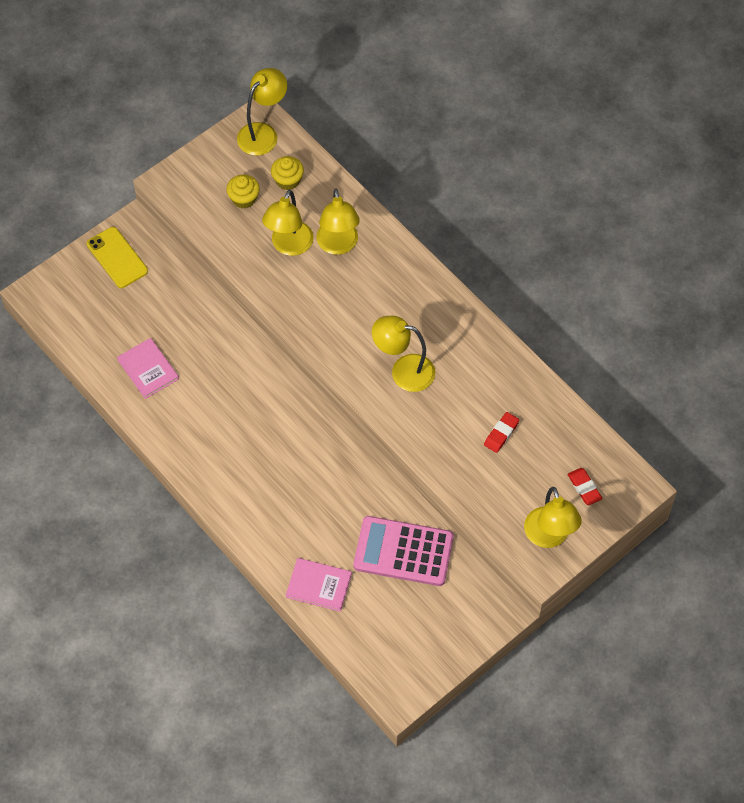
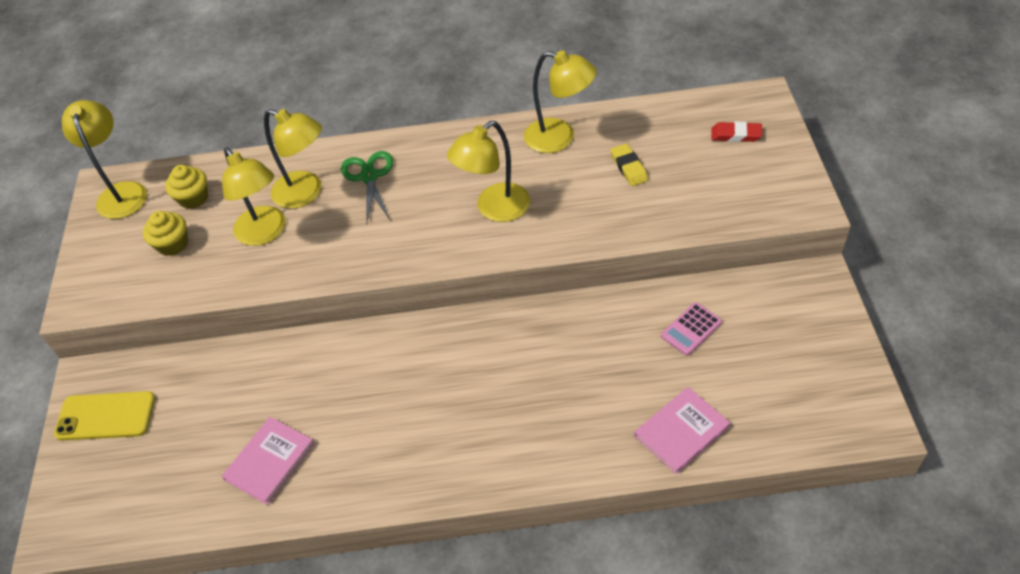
camera: 50 degrees left, 10 degrees down
(148, 369) = (269, 461): pink book -> pink book turned 60 degrees counterclockwise
(379, 274) = (369, 177): none -> green scissors
(403, 552) = (691, 329): pink calculator -> pink calculator, size x0.48
(501, 434) = (629, 167): red eraser -> yellow eraser
(549, 537) = (774, 184): yellow lamp -> yellow lamp (559, 138)

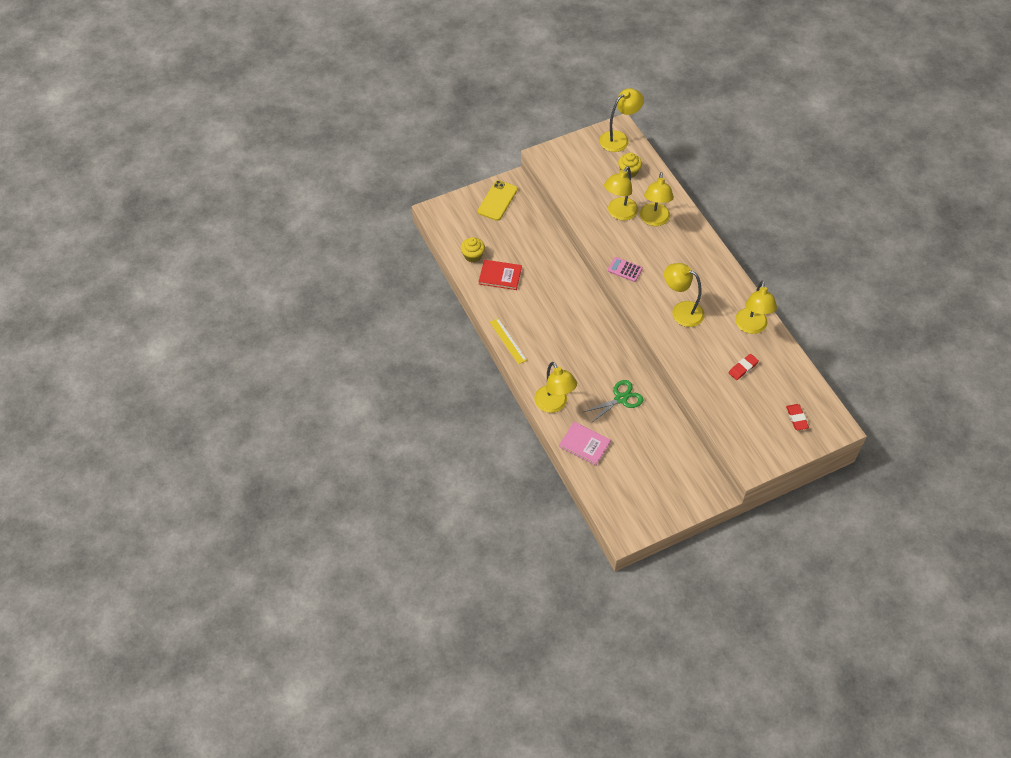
camera: 65 degrees right, 5 degrees up
(105, 416) = (497, 200): yellow phone -> yellow phone turned 45 degrees clockwise
(172, 244) = (595, 177): yellow cupcake -> yellow cupcake (473, 255)
(269, 461) = (500, 276): pink book -> red book
(369, 177) = (679, 244): green scissors -> green scissors (621, 399)
(417, 491) = (508, 341): none -> yellow ruler
(584, 455) = (554, 405): none -> yellow lamp
(629, 167) = (743, 368): yellow eraser -> red eraser
(691, 329) = (652, 435): pink calculator -> pink calculator (625, 269)

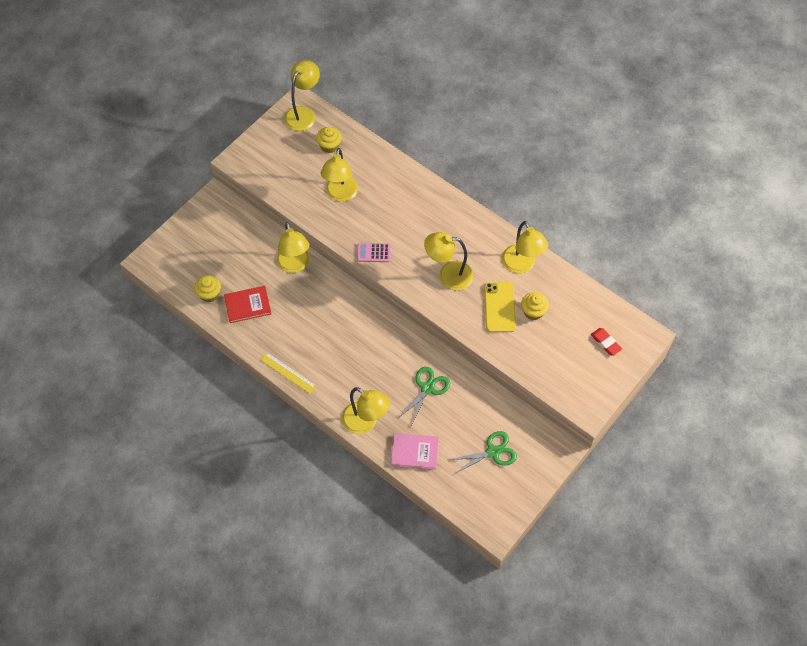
camera: 25 degrees left, 5 degrees up
(497, 200) = (207, 224): yellow phone -> yellow phone (499, 307)
(653, 471) = (492, 452): none -> green scissors
(654, 220) = (378, 188): yellow lamp -> yellow lamp (295, 265)
(743, 368) = (533, 311): red eraser -> yellow cupcake

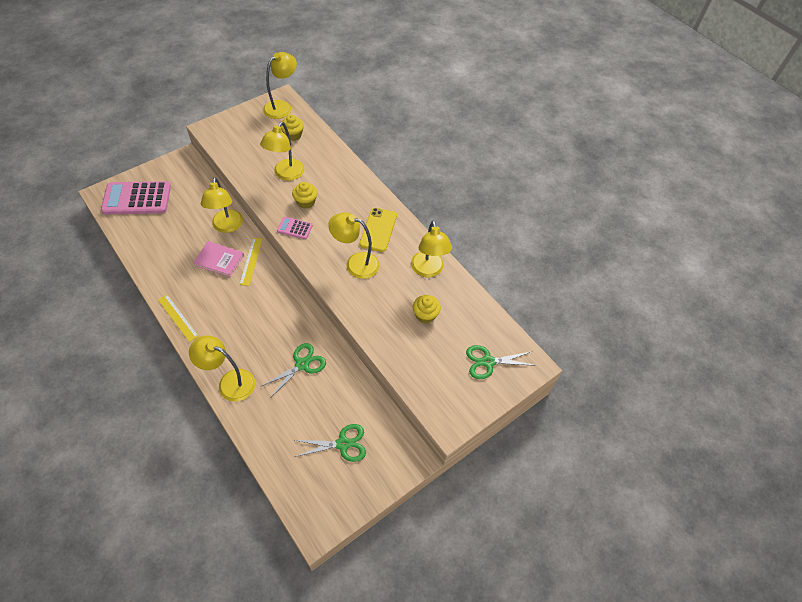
camera: 10 degrees right, 5 degrees down
(187, 257) = (137, 198): none -> pink calculator
(209, 294) = (141, 233): yellow cupcake -> yellow cupcake (305, 202)
(247, 305) = (169, 250): red book -> none
(335, 296) = (251, 261): none -> yellow ruler
(365, 422) = (229, 382): yellow lamp -> yellow lamp turned 150 degrees clockwise
(414, 452) = (265, 423): pink book -> pink book (219, 260)
(499, 307) = (394, 303): yellow phone -> yellow phone (378, 230)
(605, 343) = (488, 362): red eraser -> green scissors

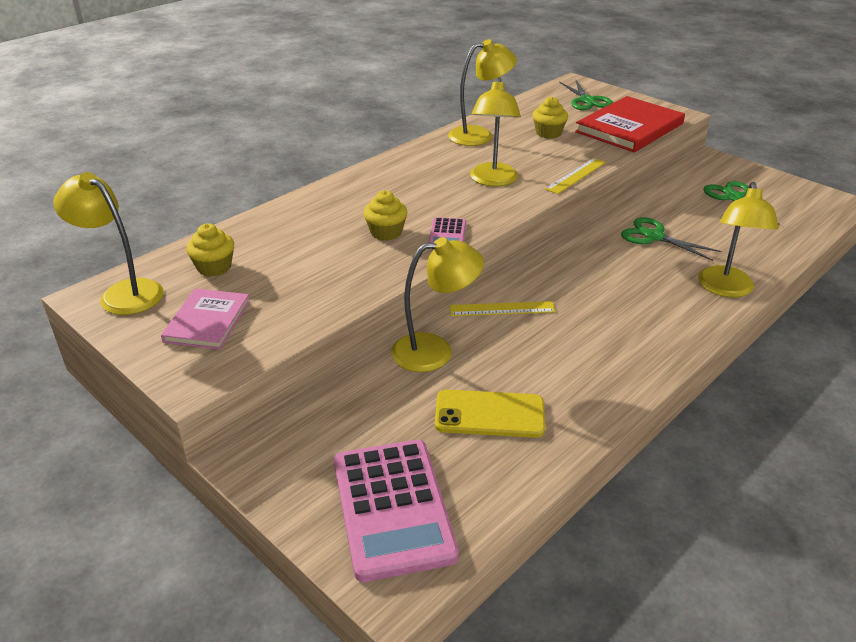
camera: 95 degrees left, 20 degrees down
(178, 317) = (658, 364): yellow ruler -> yellow ruler (576, 175)
(219, 260) = (515, 344): pink book -> pink book (207, 321)
(286, 174) = (324, 260): yellow lamp -> none
(378, 230) = (423, 171): yellow phone -> yellow phone (489, 414)
(426, 375) = (629, 128): none -> red book

